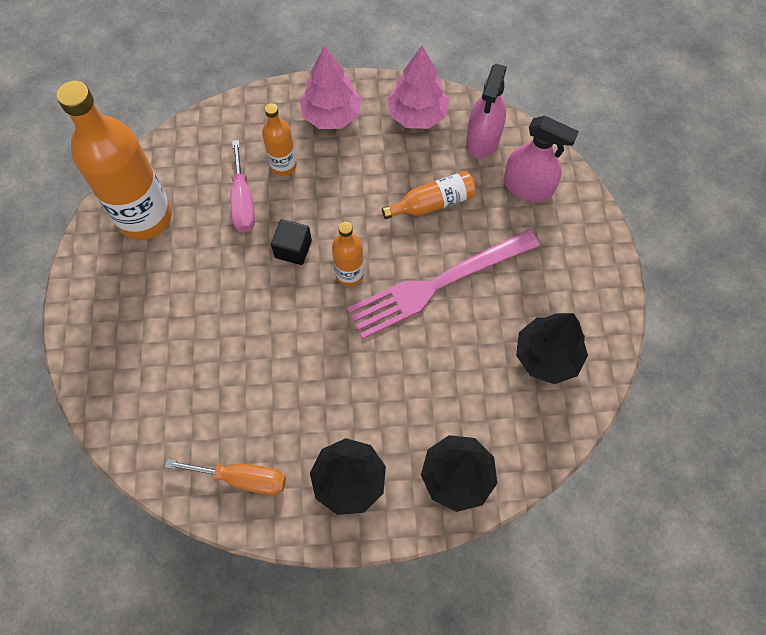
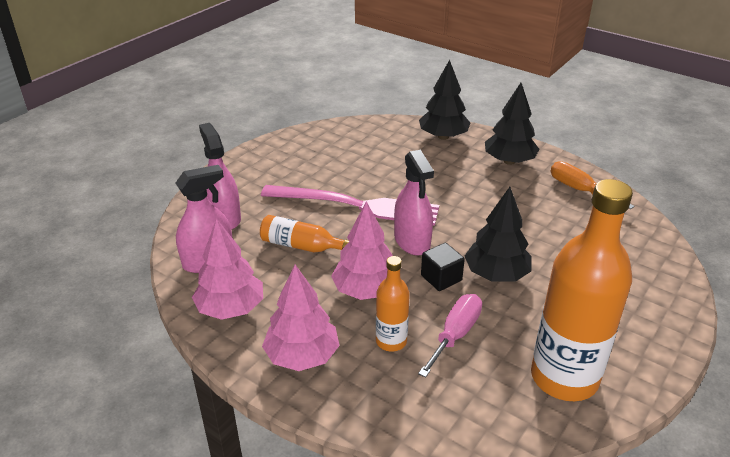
camera: 140 degrees left, 30 degrees down
(340, 196) = (366, 290): none -> pink tree
(349, 274) = (412, 241): orange bottle -> pink spray bottle
(547, 356) = (333, 148): black tree -> black tree (496, 274)

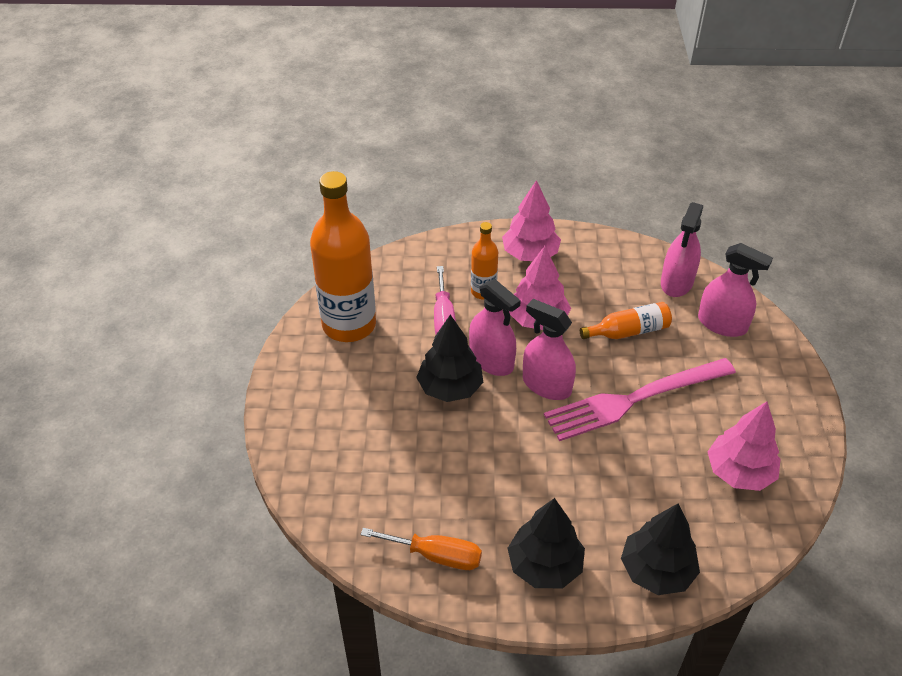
camera: 145 degrees right, 10 degrees up
(231, 308) = (612, 259): pink tree -> pink tree (739, 472)
(441, 278) = (491, 360): black cube -> pink spray bottle

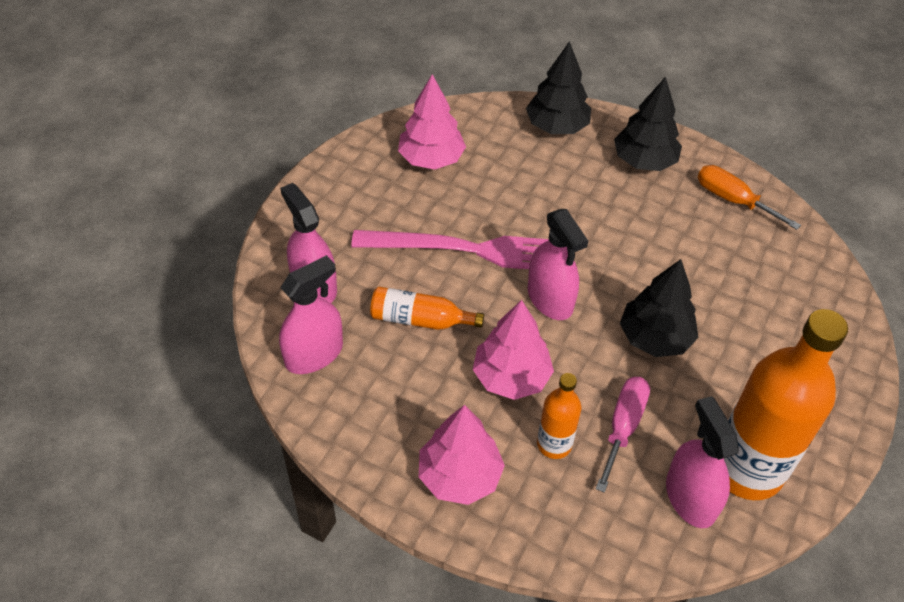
camera: 155 degrees left, 5 degrees up
(491, 360) = (593, 350): pink spray bottle -> pink spray bottle (690, 498)

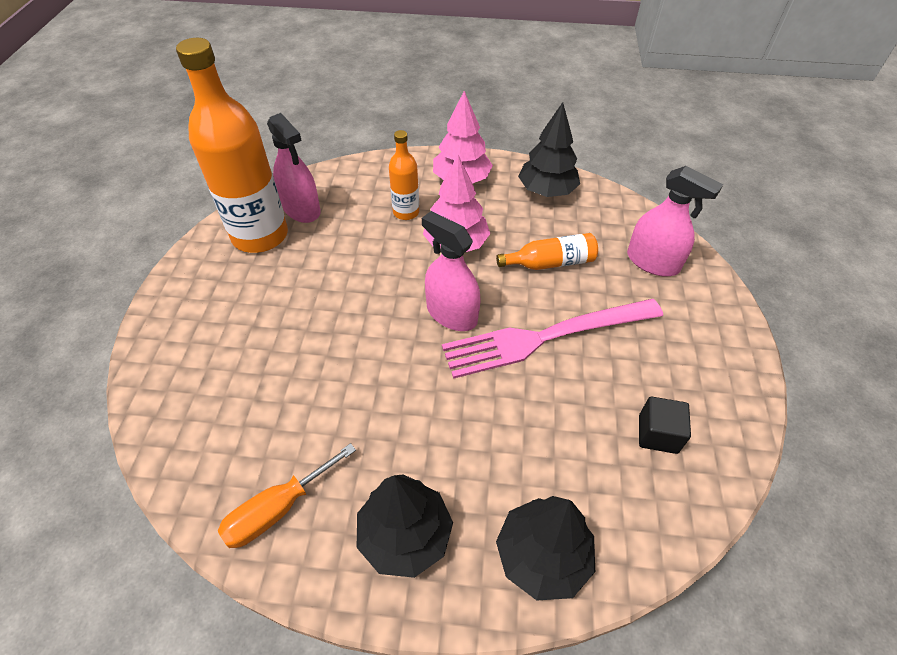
camera: 160 degrees right, 0 degrees up
(314, 354) = (608, 216): pink spray bottle -> none
(431, 159) = (657, 434): pink tree -> black cube
(623, 427) = (359, 236): pink screwdriver -> none
(654, 338) = (347, 308): black tree -> black tree (546, 191)
(733, 200) = (278, 509): orange screwdriver -> orange screwdriver turned 120 degrees clockwise

